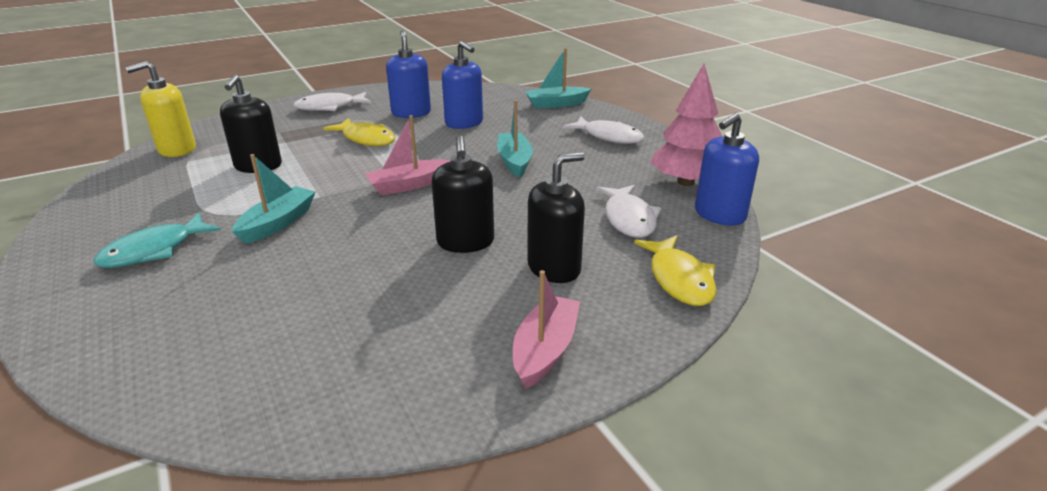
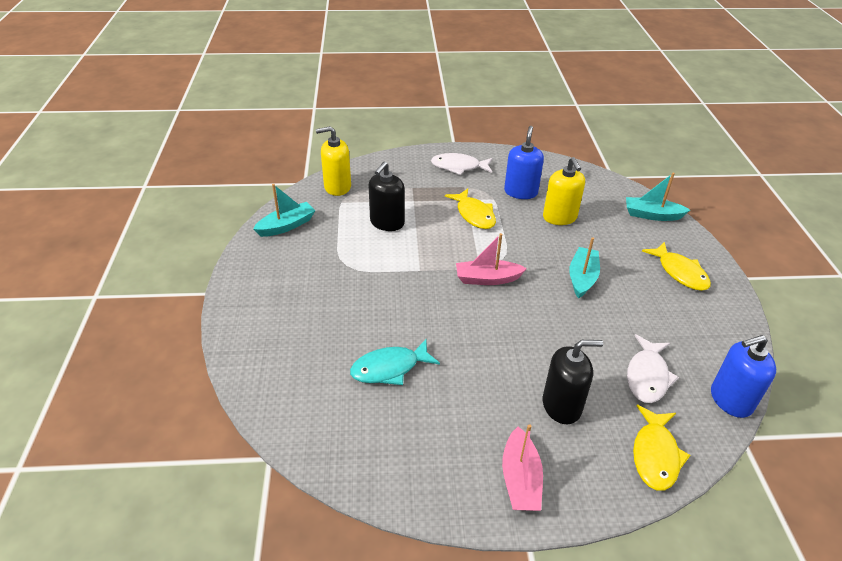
camera: 25 degrees right, 10 degrees up
(154, 251) = (300, 289): turquoise fish -> turquoise fish (389, 368)
(278, 223) = (383, 289): turquoise boat -> turquoise boat (286, 226)
(464, 123) = (559, 217): blue soap dispenser -> yellow soap dispenser
(465, 242) = (507, 355): black soap dispenser -> none
(545, 350) = (520, 479): pink boat -> pink boat turned 135 degrees clockwise
(609, 137) = (680, 272): white fish -> yellow fish
(685, 182) = (721, 351): pink tree -> none

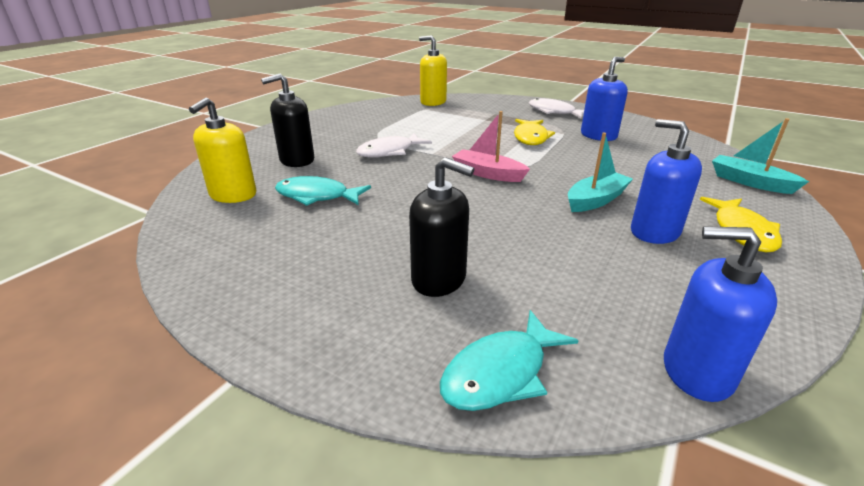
camera: 35 degrees right, 10 degrees down
(286, 226) = (366, 110): turquoise boat -> none
(387, 223) = (444, 125): black soap dispenser -> black soap dispenser (297, 160)
(520, 479) = (308, 314): pink boat -> none
(559, 217) = (622, 158): yellow soap dispenser -> yellow soap dispenser (233, 195)
(638, 296) = (654, 232): none -> blue soap dispenser
(647, 376) = (584, 298): white fish -> white fish (389, 152)
(655, 455) = (500, 373): yellow fish -> turquoise fish

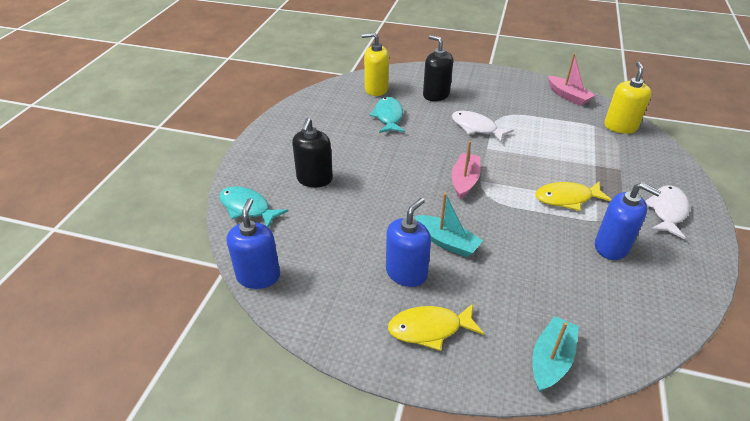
camera: 75 degrees right, 10 degrees up
(367, 108) = (568, 96): none -> pink boat

